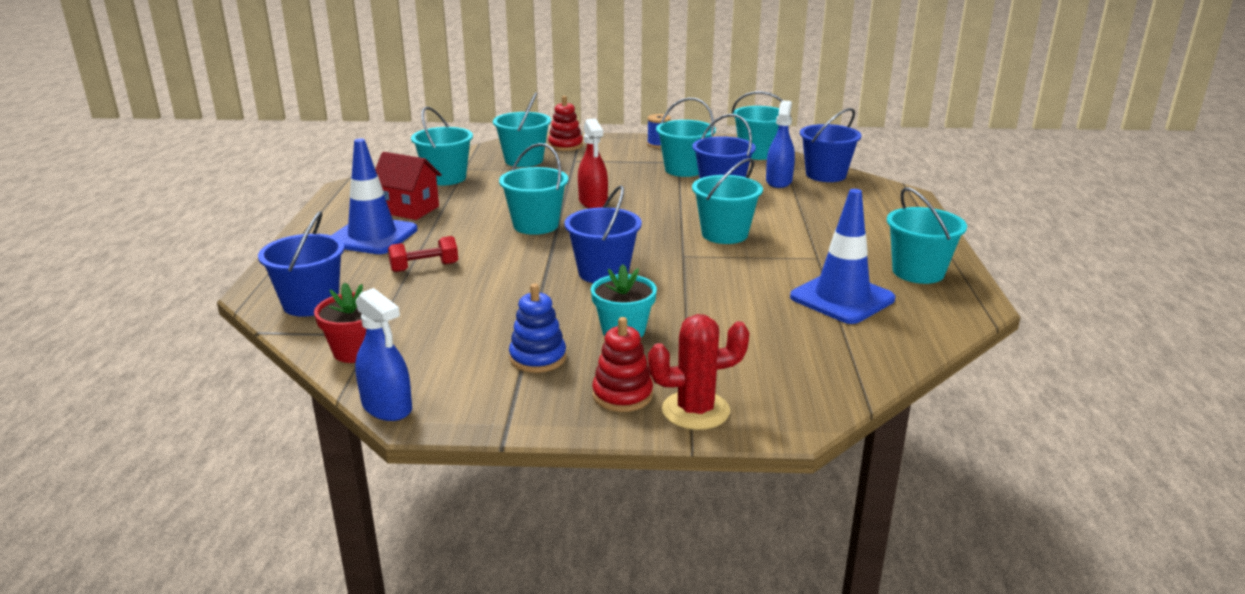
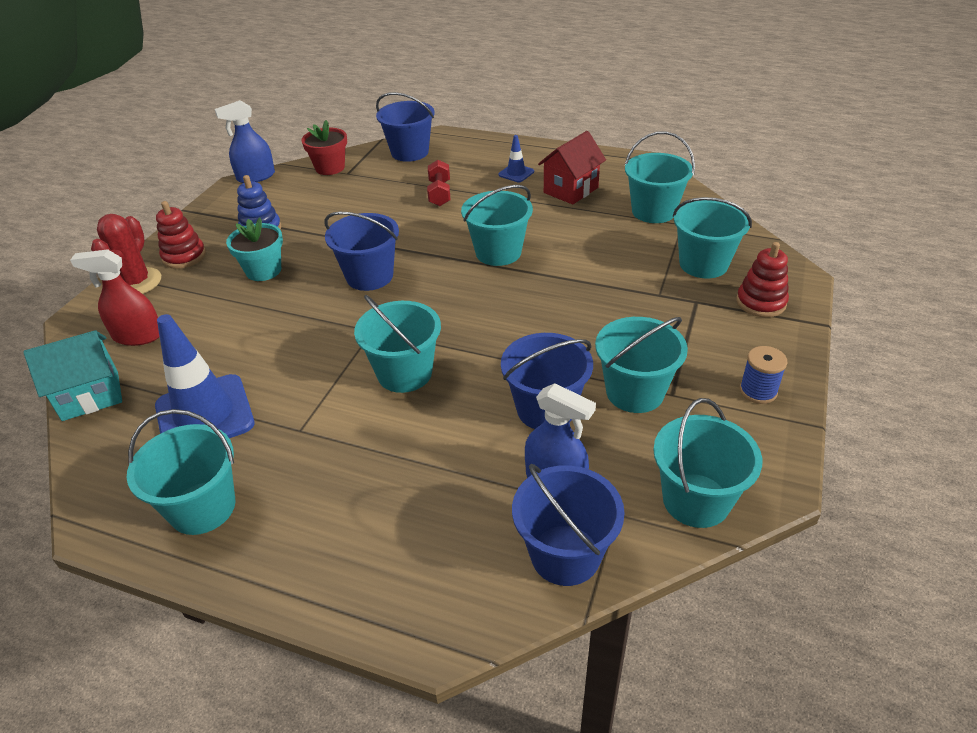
camera: 110 degrees right, 15 degrees up
(372, 236) = (516, 173): blue traffic cone -> blue traffic cone, size x0.47
(593, 202) = (545, 295): red spray bottle -> red spray bottle (138, 336)
(881, 362) = (90, 396): none -> turquoise house

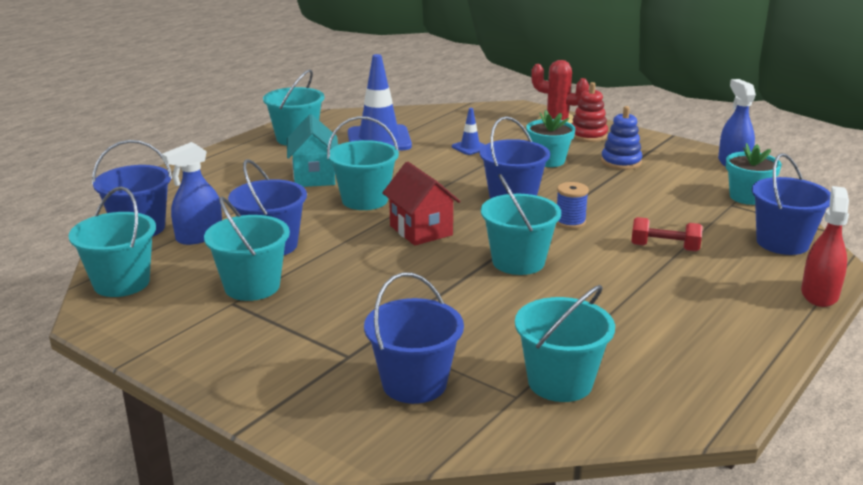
camera: 105 degrees right, 15 degrees down
(90, 396) = (427, 112): turquoise house -> turquoise house (314, 177)
(138, 336) = (484, 122): red spray bottle -> red spray bottle (819, 294)
(330, 168) = (747, 197): red flower pot -> turquoise flower pot
(516, 173) = (705, 302): blue traffic cone -> blue traffic cone (470, 147)
(571, 190) = (644, 332): red house -> red house (421, 230)
(703, 264) = (414, 384): turquoise bucket -> blue bucket
(758, 391) = (190, 348): blue spool -> blue spool (570, 222)
(761, 302) = (312, 400): red stacking toy -> none

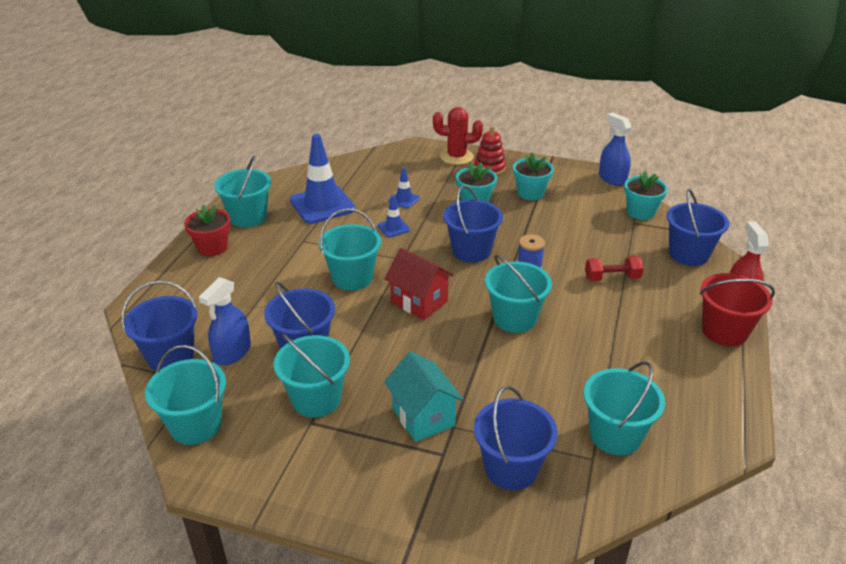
camera: 20 degrees left, 10 degrees up
(243, 156) = (212, 247): none -> red flower pot
(314, 177) = (292, 260): turquoise house -> turquoise house (423, 417)
(440, 168) = (393, 228): none -> blue traffic cone
(621, 162) = (530, 193): blue stacking toy -> turquoise flower pot
(776, 319) = (724, 331): none -> red bucket

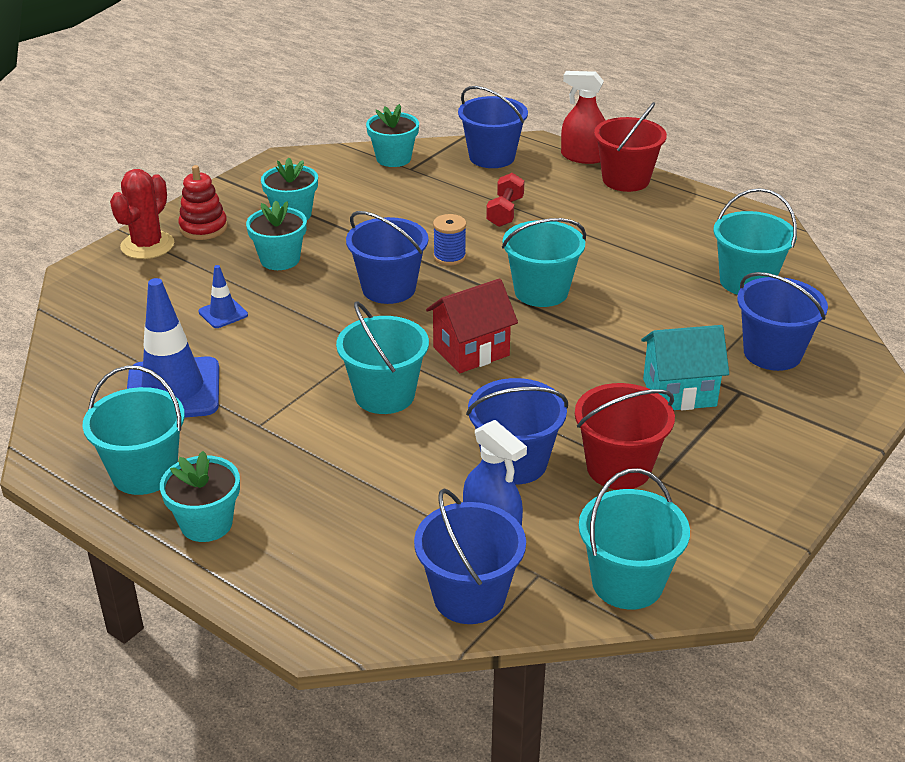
camera: 70 degrees left, 0 degrees up
(212, 247) = (206, 523): red flower pot -> turquoise flower pot
(316, 399) = (618, 468): turquoise bucket -> red bucket
(393, 228) = (289, 337): blue traffic cone -> none
(612, 178) = (308, 154): blue spray bottle -> none

